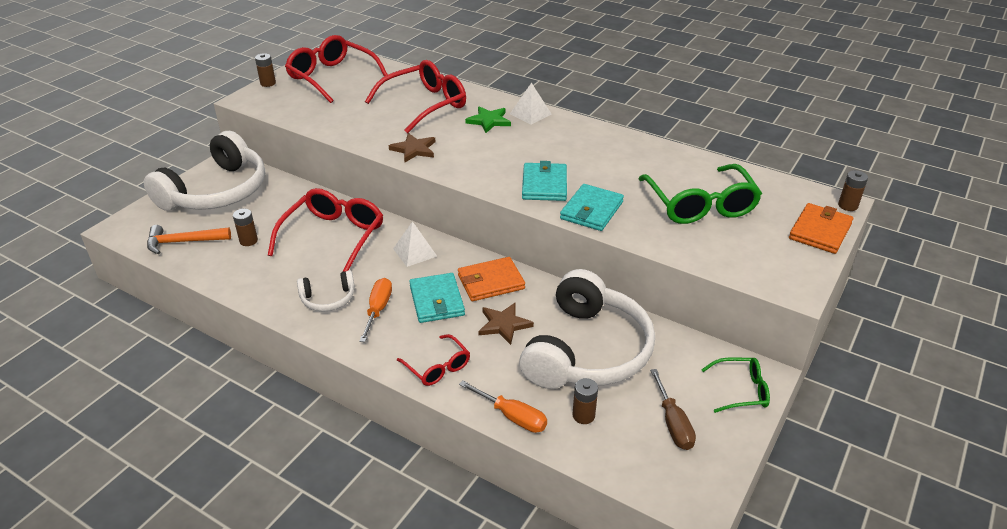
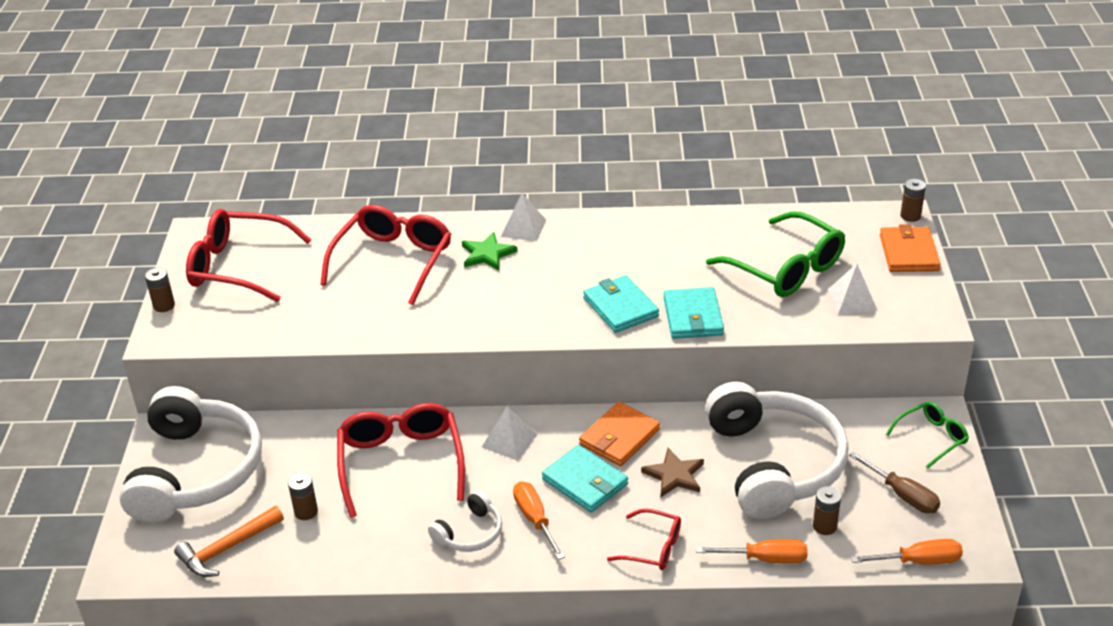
camera: 30 degrees left, 0 degrees up
(414, 149) = (441, 322): brown star -> none
(637, 482) = (918, 561): none -> orange screwdriver
(735, 246) = (852, 300): none -> white pyramid

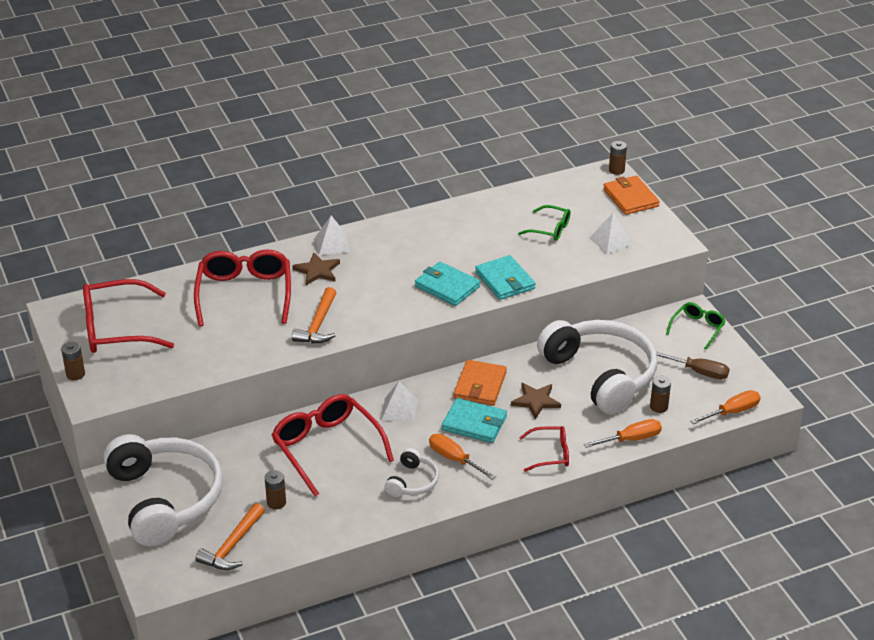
camera: 25 degrees left, 0 degrees up
(447, 315) = (318, 324): none -> orange hammer
(487, 254) = (317, 271): green star -> brown star
(784, 268) = (549, 229): green glasses -> green glasses, size x0.53

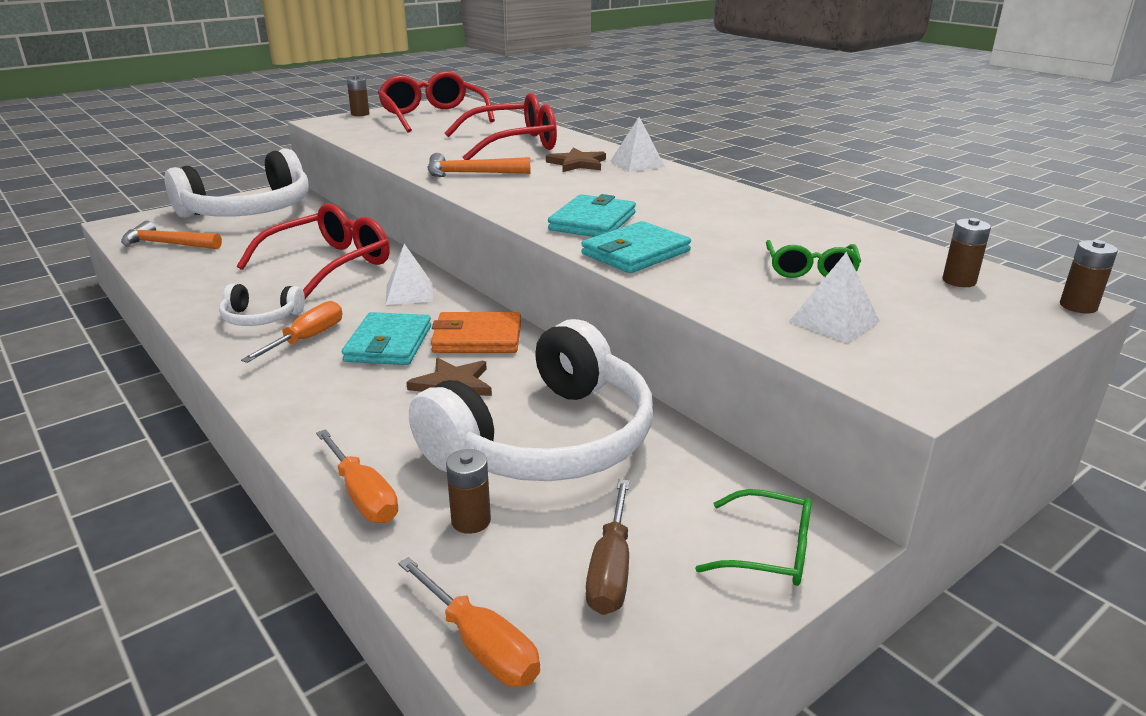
camera: 75 degrees right, 10 degrees down
(276, 502) = (234, 253): brown battery -> brown battery (959, 281)
(550, 454) = (318, 413): red glasses -> none
(630, 198) = (1006, 327): orange wallet -> none

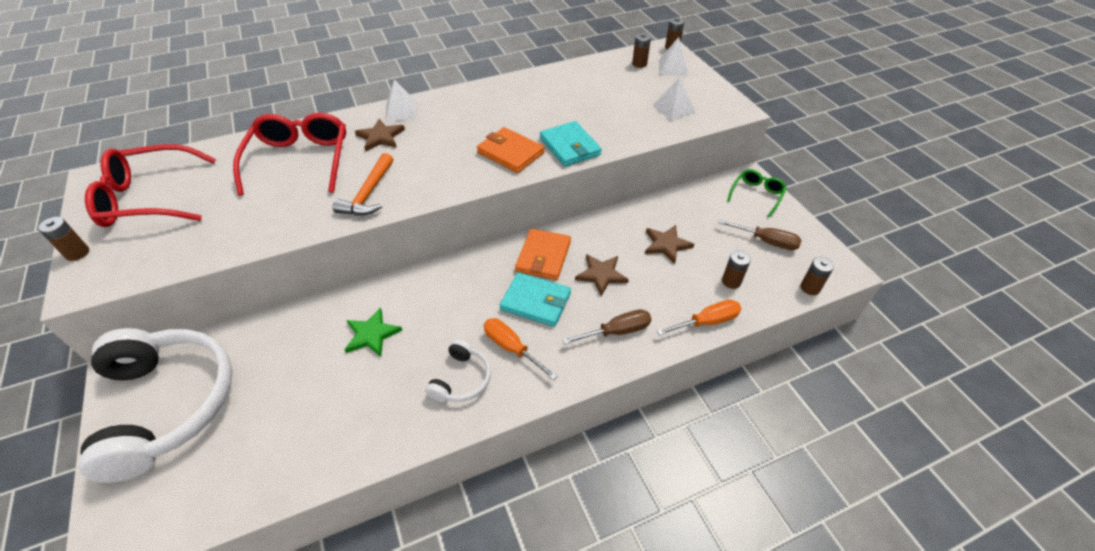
camera: 75 degrees left, 20 degrees up
(167, 244) = (227, 478): orange hammer -> none
(328, 265) = (372, 334): red glasses -> green star
(337, 409) = (616, 331): none -> brown screwdriver
(409, 293) = (457, 285): white pyramid -> white pyramid (673, 68)
(479, 644) = (810, 288): orange screwdriver -> brown battery
(545, 439) = (666, 245): white headphones -> brown star
(592, 221) = (510, 153): turquoise wallet -> orange wallet
(810, 269) = (613, 97): green glasses -> none

